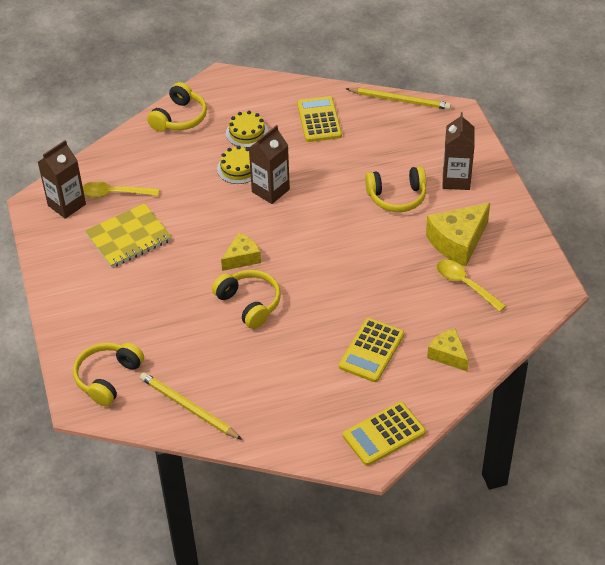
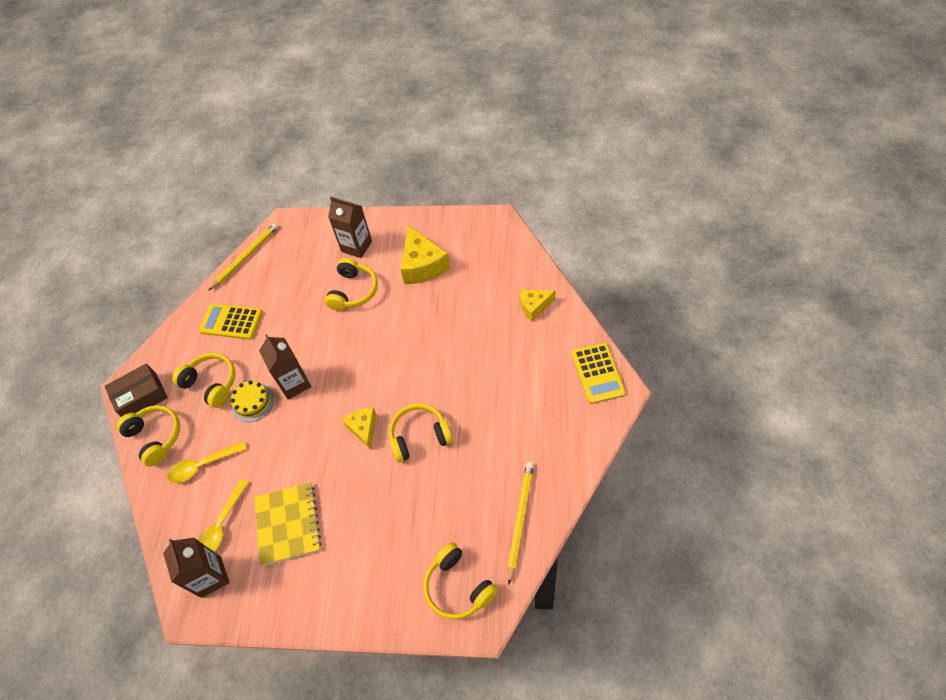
camera: 65 degrees left, 10 degrees up
(189, 408) = (520, 519): yellow pencil -> yellow pencil turned 135 degrees clockwise
(215, 92) = (141, 397): none -> brown box
(247, 133) = (211, 383): yellow cake -> yellow headphones
(371, 350) = (509, 357): yellow calculator -> none
(465, 284) = (468, 274): yellow spoon -> yellow spoon (203, 465)

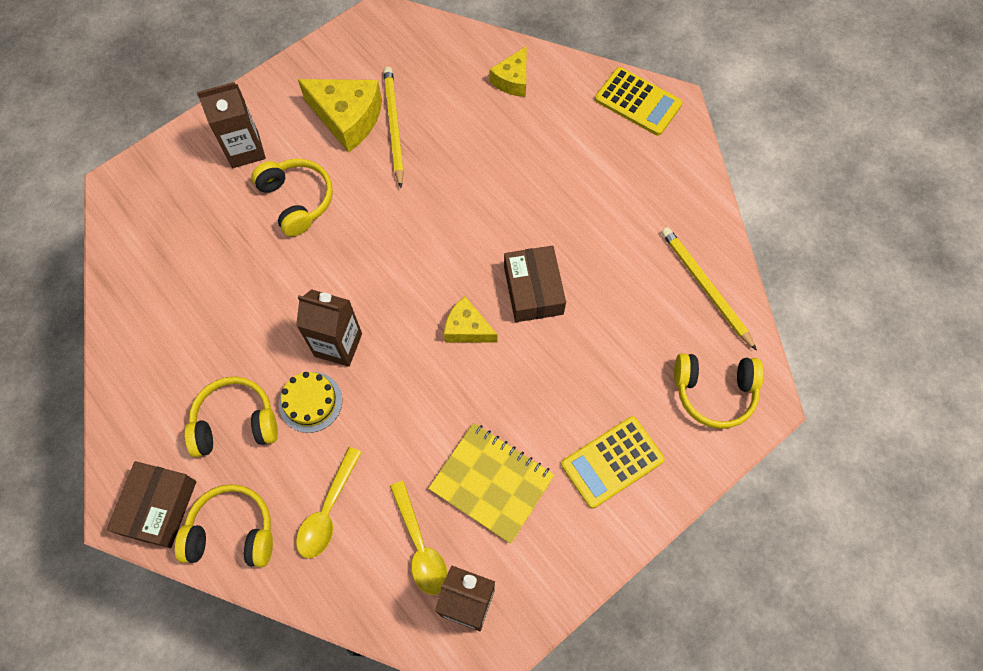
camera: 50 degrees left, 10 degrees up
(231, 322) = (180, 340): yellow calculator -> yellow calculator (612, 462)
(245, 257) = (111, 257): yellow pencil -> yellow pencil (394, 127)
(420, 436) = (533, 290): yellow headphones -> brown box

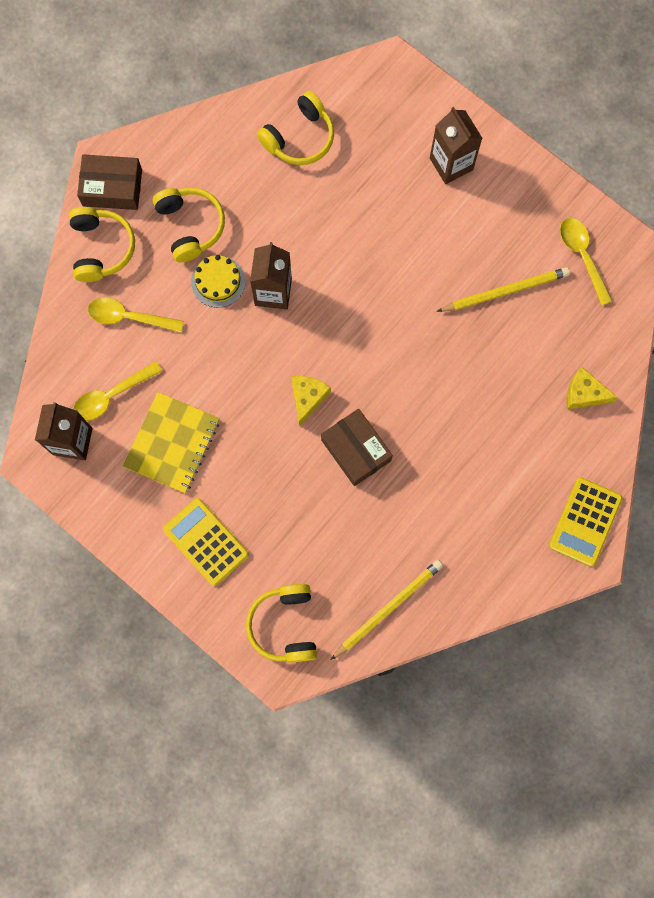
camera: 80 degrees right, 10 degrees up
(297, 200) = (407, 223): yellow headphones -> yellow headphones (299, 138)
(347, 118) = (505, 247): yellow cheese -> none
(375, 57) = (582, 256): none -> yellow spoon
(533, 290) = (356, 450): brown box -> brown box turned 75 degrees clockwise

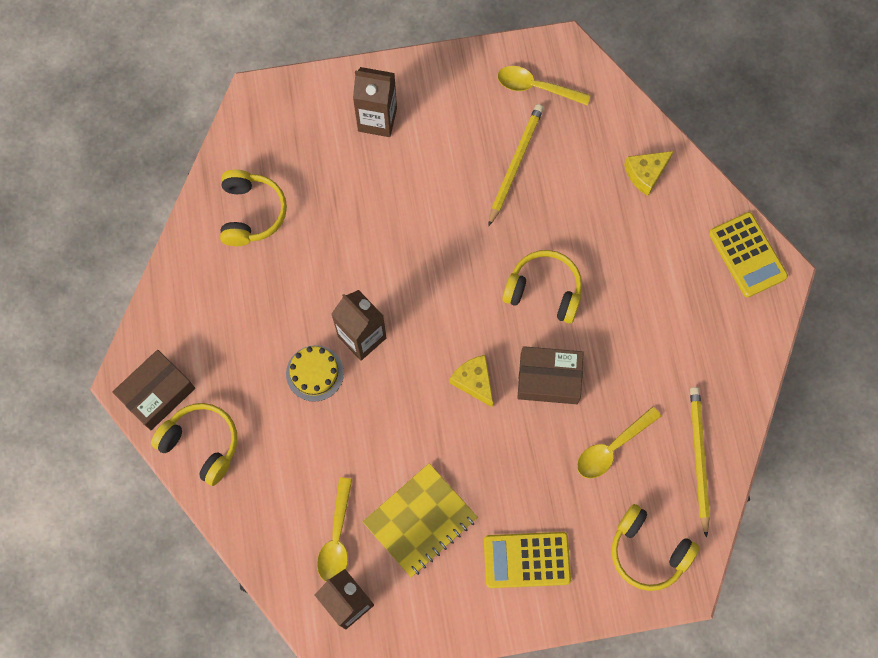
camera: 50 degrees left, 5 degrees down
(129, 317) = (281, 469): yellow spoon -> yellow spoon (612, 448)
(172, 443) = (420, 520): yellow notebook -> yellow notebook turned 75 degrees clockwise
(190, 226) = (248, 357): yellow headphones -> yellow headphones (544, 291)

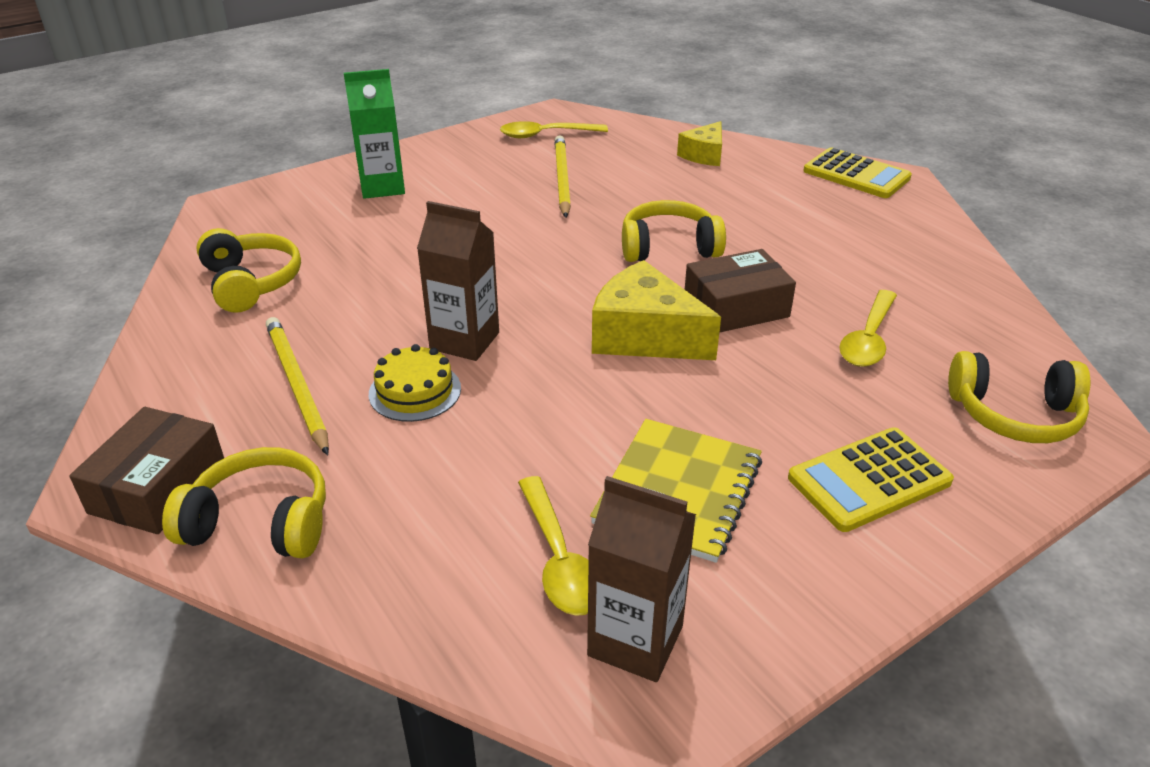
camera: 25 degrees left, 35 degrees down
(377, 119) = (382, 187): brown carton -> green carton
(474, 381) = (645, 336): yellow cheese -> yellow cheese, size x1.67
(698, 459) = (976, 317): yellow pencil -> yellow pencil (297, 386)

